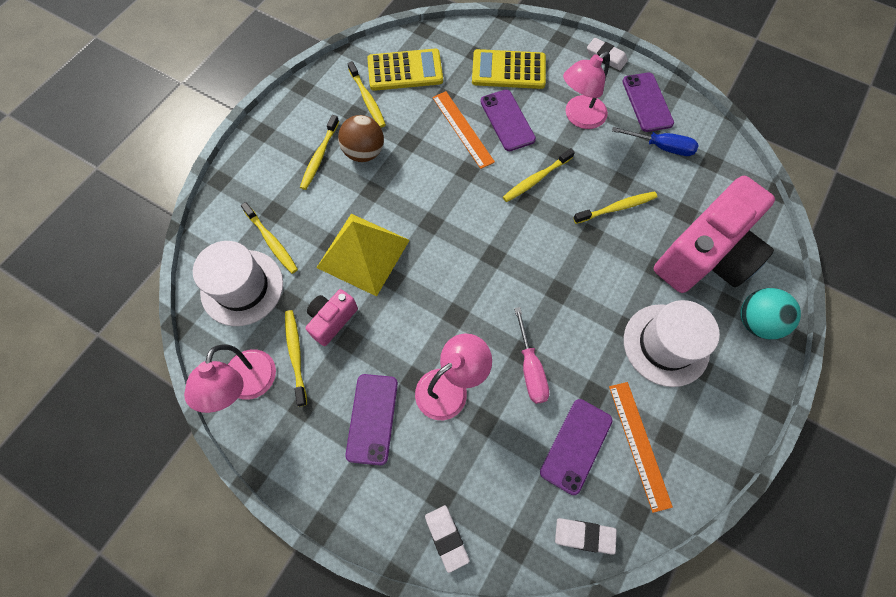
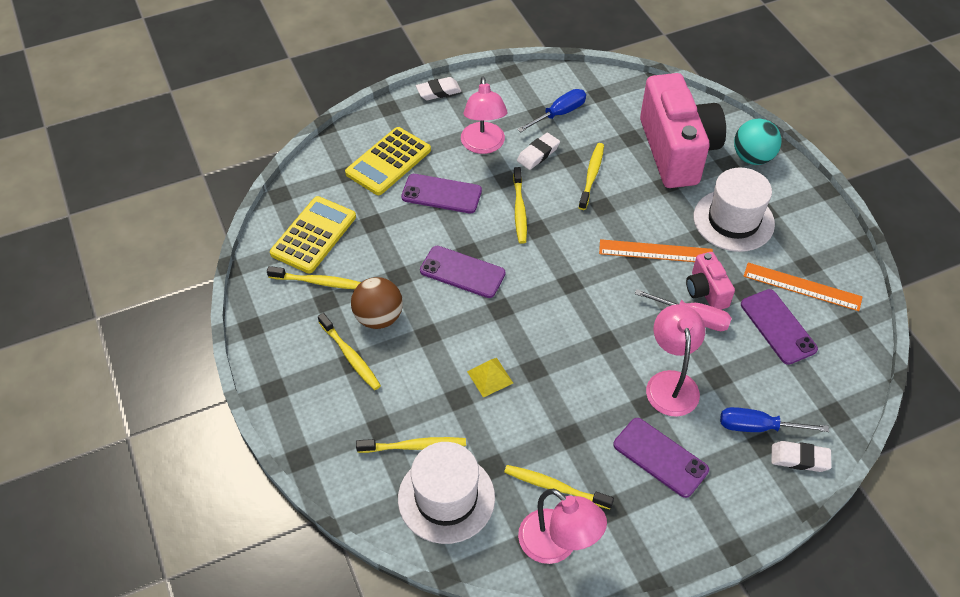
camera: 55 degrees left, 15 degrees down
(332, 320) = (540, 438): pink camera -> pink camera (706, 291)
(363, 253) = (490, 377): yellow pyramid -> yellow pyramid, size x0.45
(455, 483) = (757, 427): none -> blue screwdriver
(462, 129) = (421, 230): orange ruler -> orange ruler (655, 252)
(584, 535) = (851, 364): white eraser -> white eraser (538, 154)
(647, 102) = (508, 95): purple phone -> purple phone (462, 272)

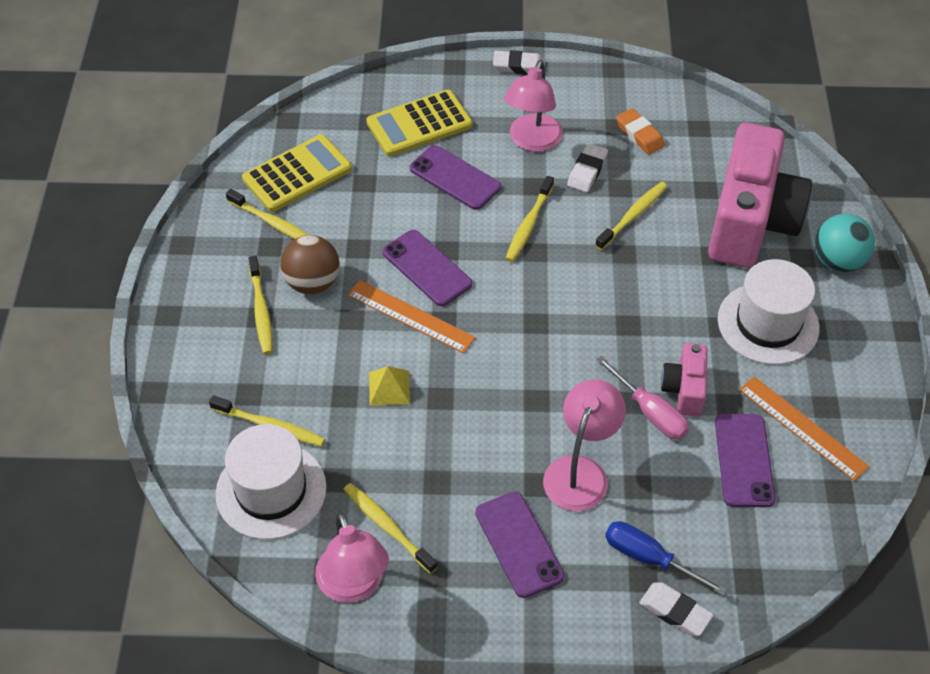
camera: 25 degrees right, 0 degrees up
(538, 154) = (587, 171): white eraser -> white eraser turned 45 degrees counterclockwise
(559, 113) = (639, 134): blue screwdriver -> orange eraser
(655, 252) = (653, 325): orange ruler -> orange ruler (410, 316)

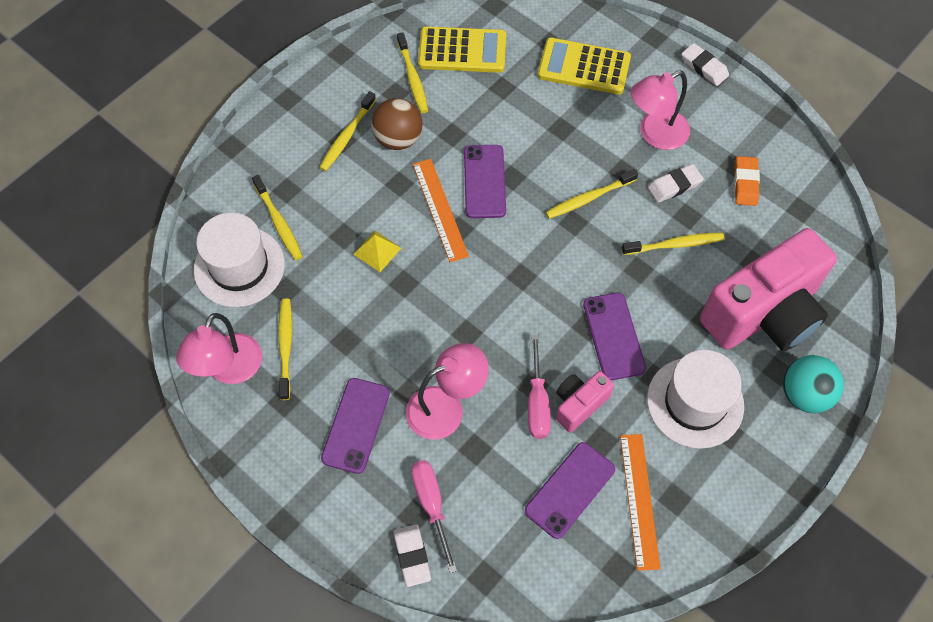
camera: 40 degrees right, 10 degrees up
(455, 178) = (570, 126): purple phone -> purple phone (613, 336)
(648, 558) = (431, 504): blue screwdriver -> pink screwdriver

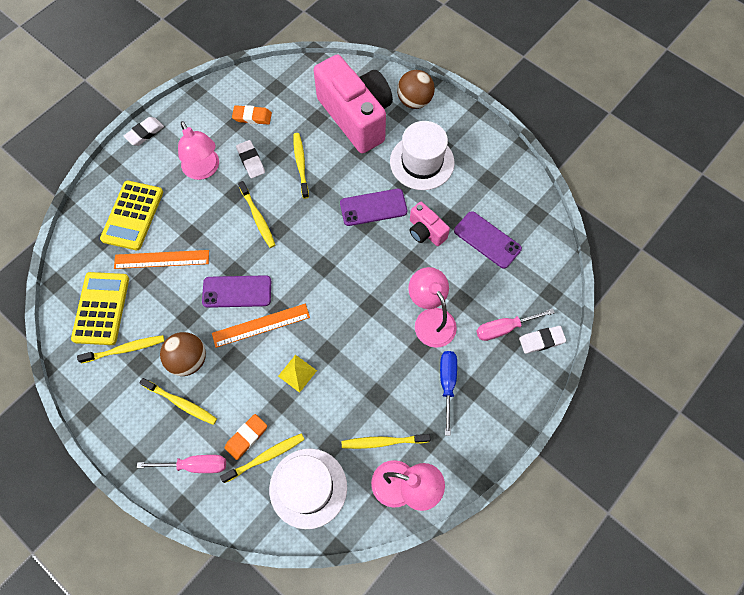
camera: 90 degrees left, 5 degrees up
(303, 202) = (246, 437): none -> orange eraser
(356, 425) = (447, 383): purple phone -> blue screwdriver
(537, 403) = (425, 258): pink screwdriver -> pink screwdriver (195, 465)
(639, 500) = (491, 199): orange ruler -> orange ruler (161, 259)
(804, 394) = (414, 101): turquoise ball -> brown ball

